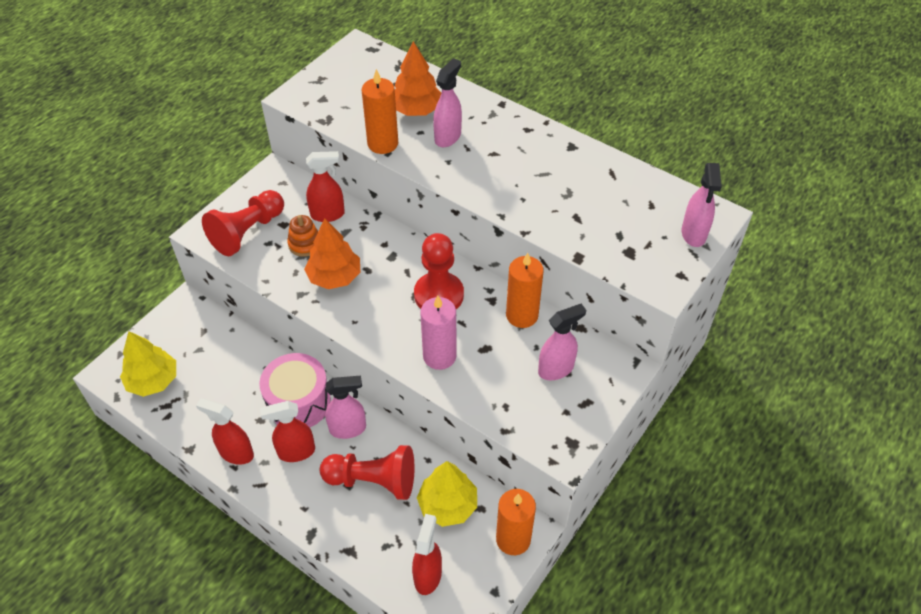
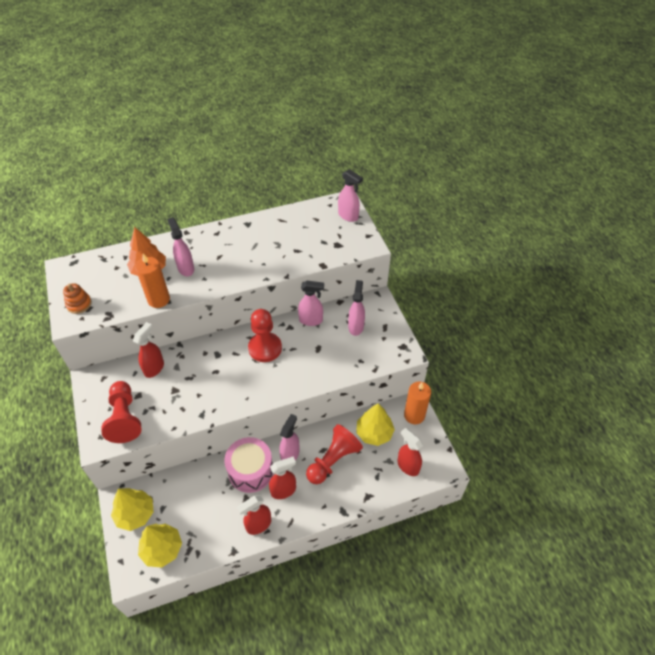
camera: 55 degrees left, 0 degrees up
(177, 331) = (135, 514): none -> yellow tree
(296, 452) = (283, 490): red spray bottle -> red spray bottle turned 135 degrees counterclockwise
(305, 244) = (165, 392): orange stacking toy -> orange stacking toy (79, 304)
(334, 277) = (205, 390): orange tree -> none
(439, 356) = (305, 371): pink candle -> none
(522, 315) = (311, 320): orange candle -> pink spray bottle

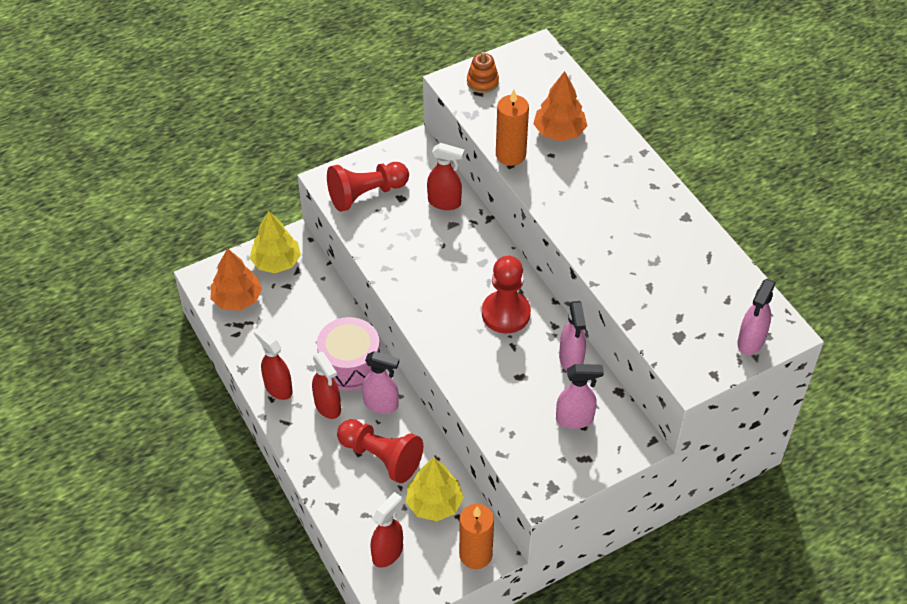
camera: 80 degrees right, 0 degrees up
(162, 549) = (237, 299): yellow tree -> orange tree
(186, 268) = (574, 168): pink spray bottle -> none

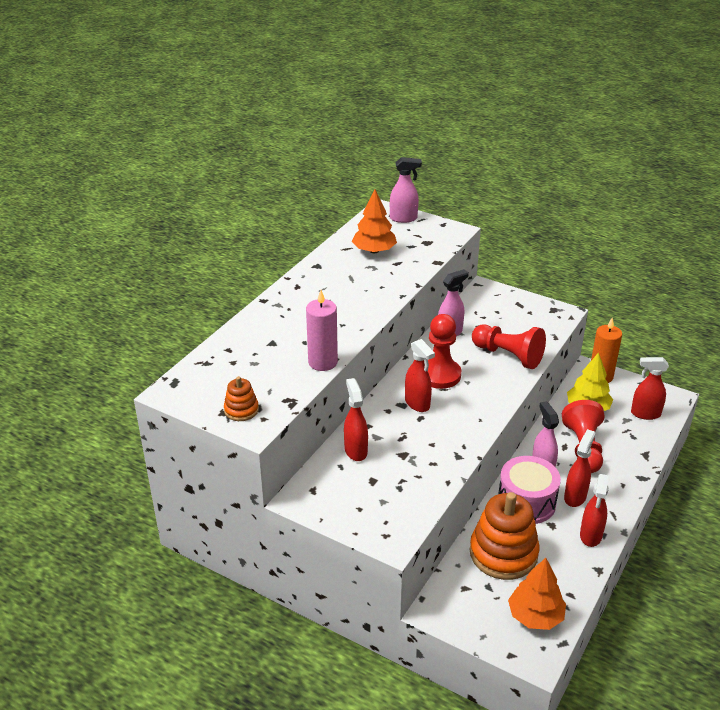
camera: 120 degrees left, 15 degrees down
(276, 262) = (469, 610): yellow tree -> none
(310, 314) = (503, 553): none -> orange stacking toy
(366, 194) = (387, 505): red pawn -> red pawn (508, 355)
(475, 274) = (417, 404): none -> red spray bottle
(510, 155) = (323, 362): orange candle -> pink candle
(559, 132) = (273, 346): orange tree -> orange tree (374, 251)
(575, 419) = (495, 316): pink spray bottle -> none

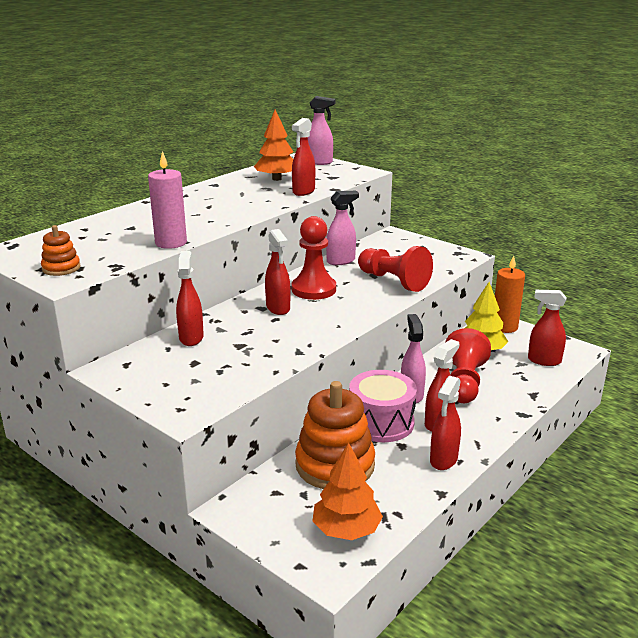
camera: 10 degrees right, 10 degrees down
(409, 269) = (303, 191): none -> red spray bottle

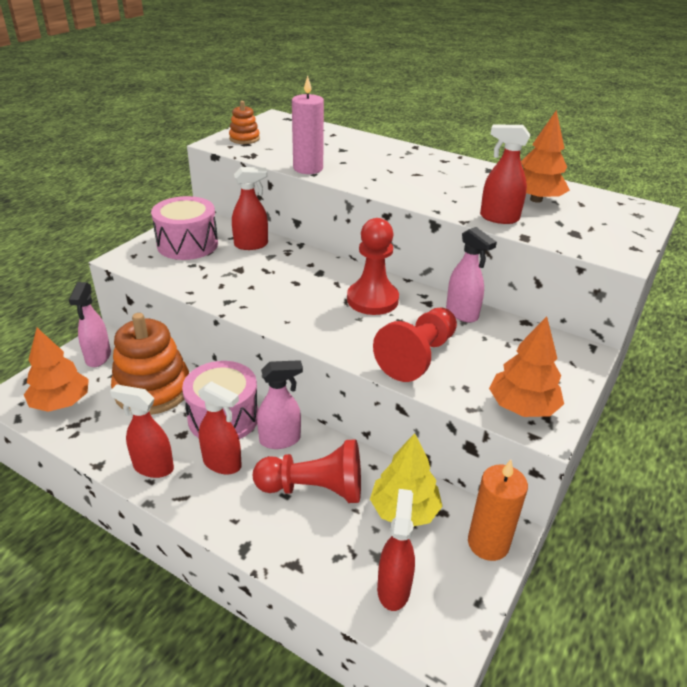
camera: 80 degrees right, 10 degrees up
(171, 374) = (187, 244): none -> pink drum
(278, 308) = (320, 282): red spray bottle -> none
(319, 162) = (632, 221): pink spray bottle -> pink spray bottle (98, 357)
(448, 258) = (522, 407): none -> orange tree

